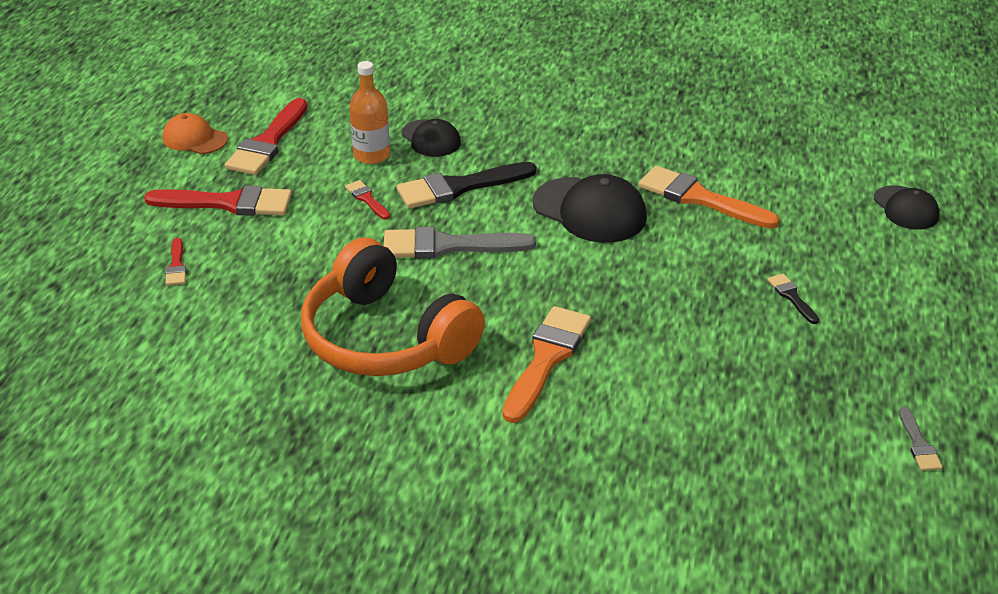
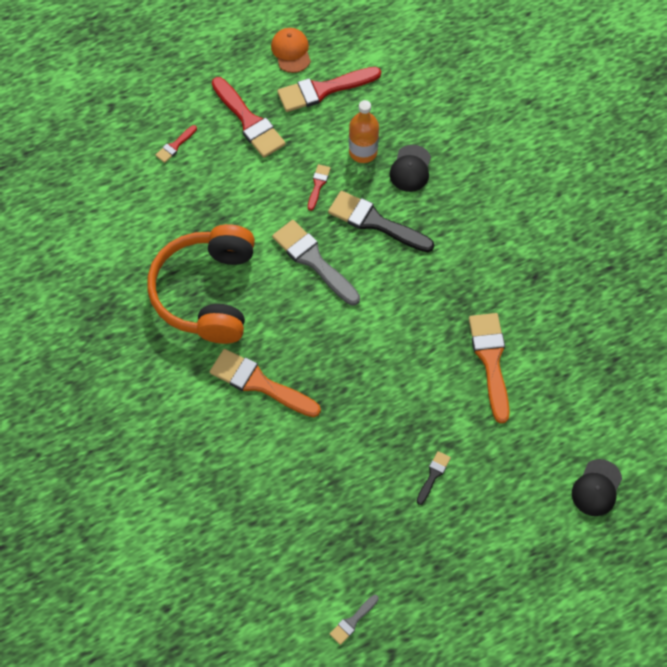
camera: 50 degrees right, 25 degrees up
(546, 359) = (259, 383): orange brush -> orange brush turned 135 degrees counterclockwise
(589, 211) = (418, 308): black cap -> none

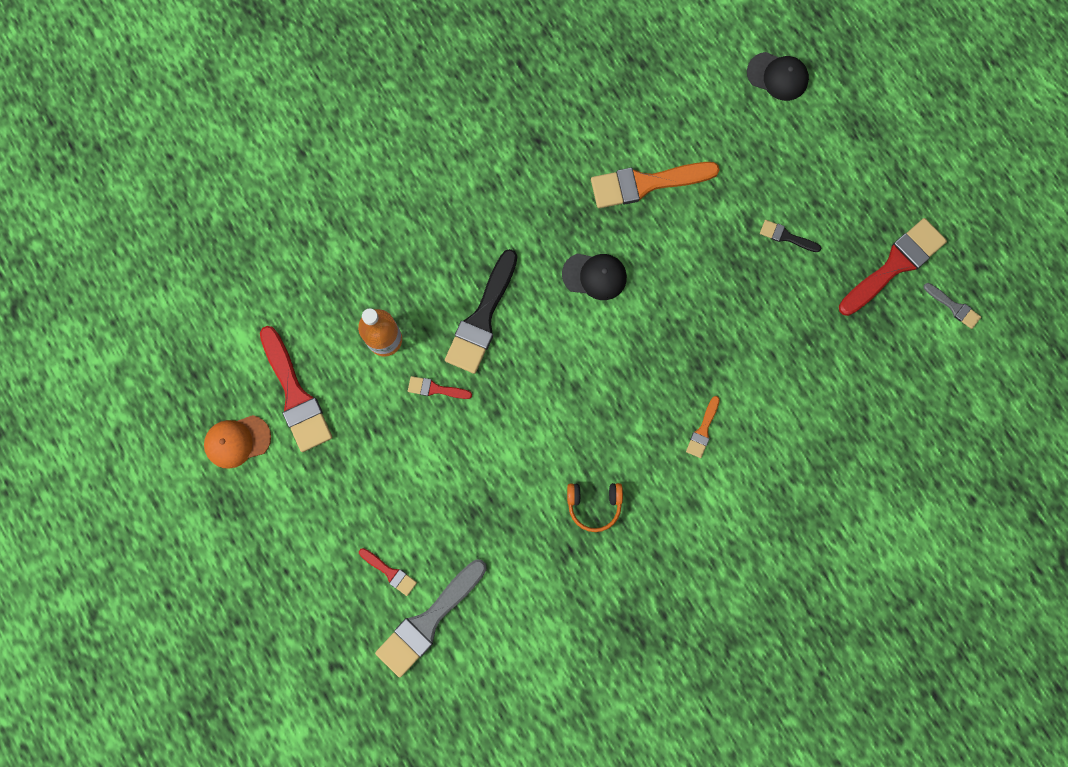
camera: 95 degrees left, 15 degrees up
(207, 292) = (594, 505): orange headphones -> orange headphones, size x0.40
(249, 121) = (348, 483): red brush -> red brush (894, 265)
(259, 383) = (703, 430): orange brush -> orange brush, size x0.48
(313, 260) = (539, 385): grey brush -> grey brush (428, 621)
(410, 169) = (405, 282): black cap -> black cap (594, 276)

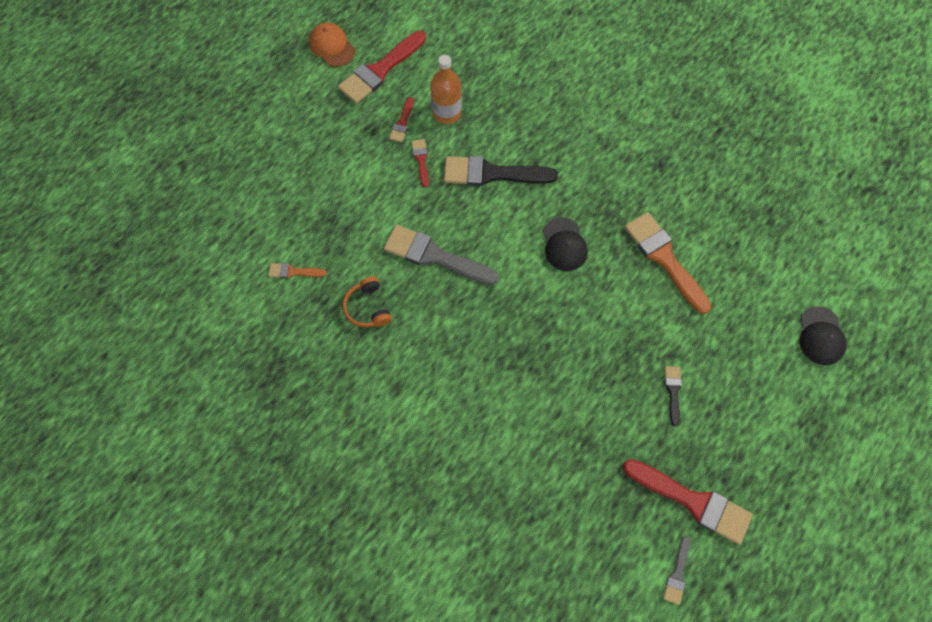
camera: 70 degrees right, 10 degrees down
(390, 572) = (265, 177): red brush -> red brush (402, 123)
(428, 621) = (235, 216): grey brush -> grey brush (434, 256)
(703, 430) = (464, 375): orange brush -> orange brush (293, 271)

